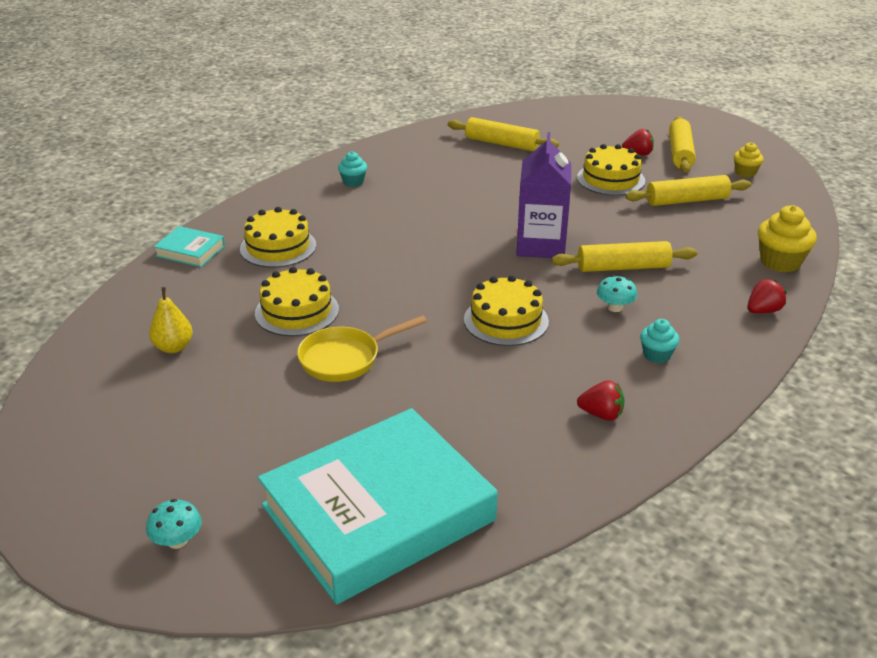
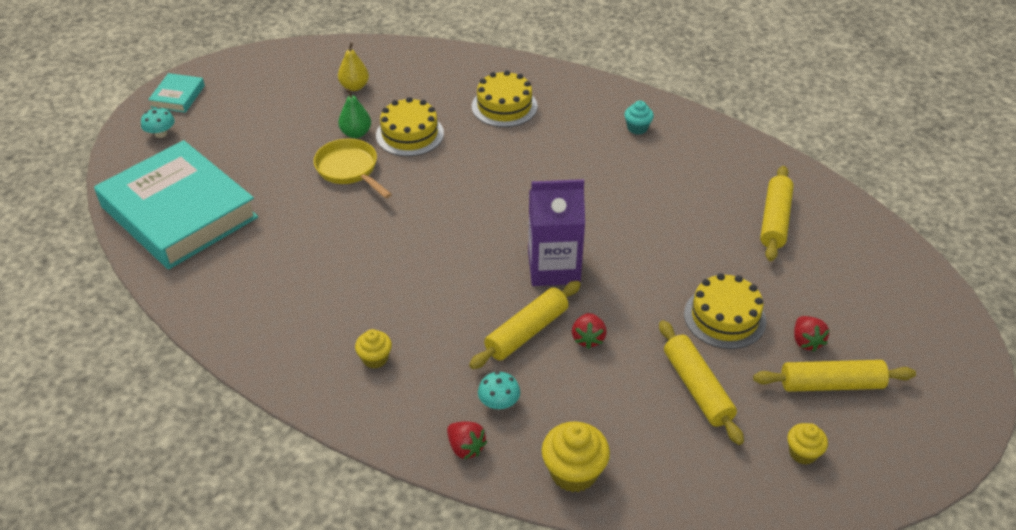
camera: 80 degrees right, 10 degrees up
(190, 251) = (486, 64): turquoise book -> turquoise book (178, 96)
(275, 350) = (356, 133): none -> green pear
(506, 320) = (416, 254): yellow cake -> none
(601, 414) = (287, 322): red strawberry -> red strawberry (588, 338)
(615, 307) = (450, 327): turquoise mushroom -> turquoise mushroom (499, 402)
(623, 267) = (526, 332): yellow rolling pin -> yellow rolling pin turned 60 degrees clockwise
(656, 355) = (375, 358): turquoise cupcake -> yellow cupcake

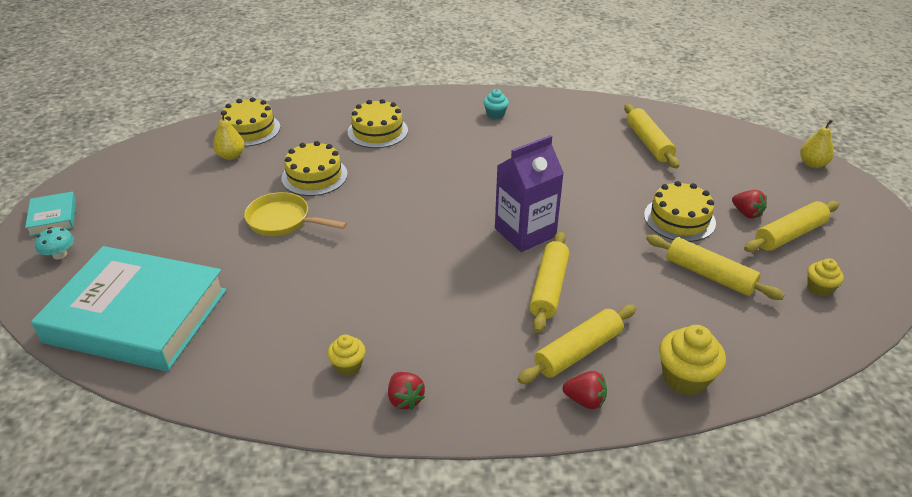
camera: 30 degrees left, 5 degrees down
(356, 133) = (264, 191): green pear -> none
(375, 358) = (442, 363): yellow cupcake -> yellow cupcake (348, 365)
(390, 64) = (249, 129): none -> yellow cake
(499, 402) = (578, 351): turquoise mushroom -> yellow rolling pin
(588, 338) = (599, 273): red strawberry -> red strawberry (405, 399)
(948, 317) = (812, 164): none -> yellow pear

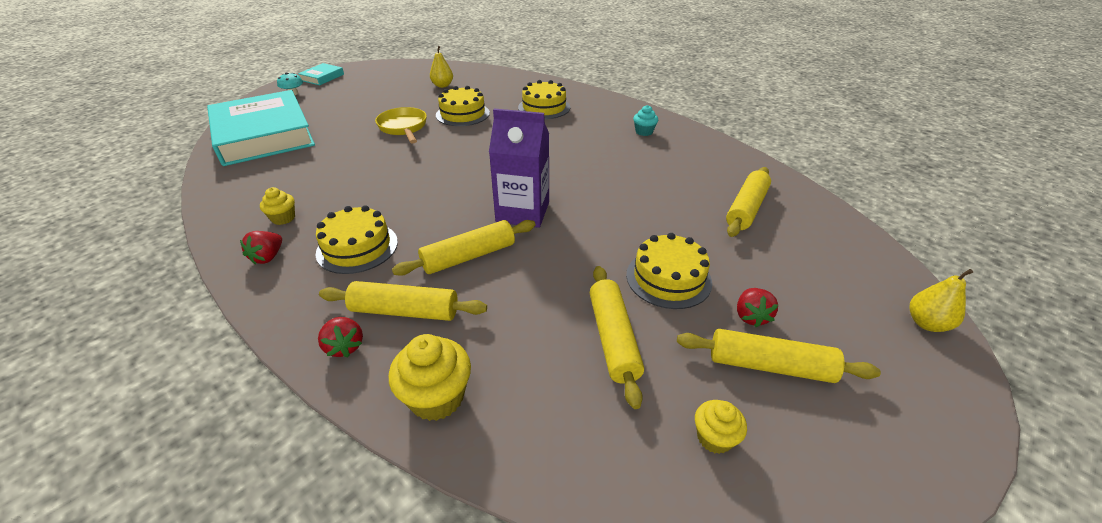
camera: 45 degrees right, 0 degrees up
(249, 129) = (476, 77): yellow cake -> yellow cake (357, 247)

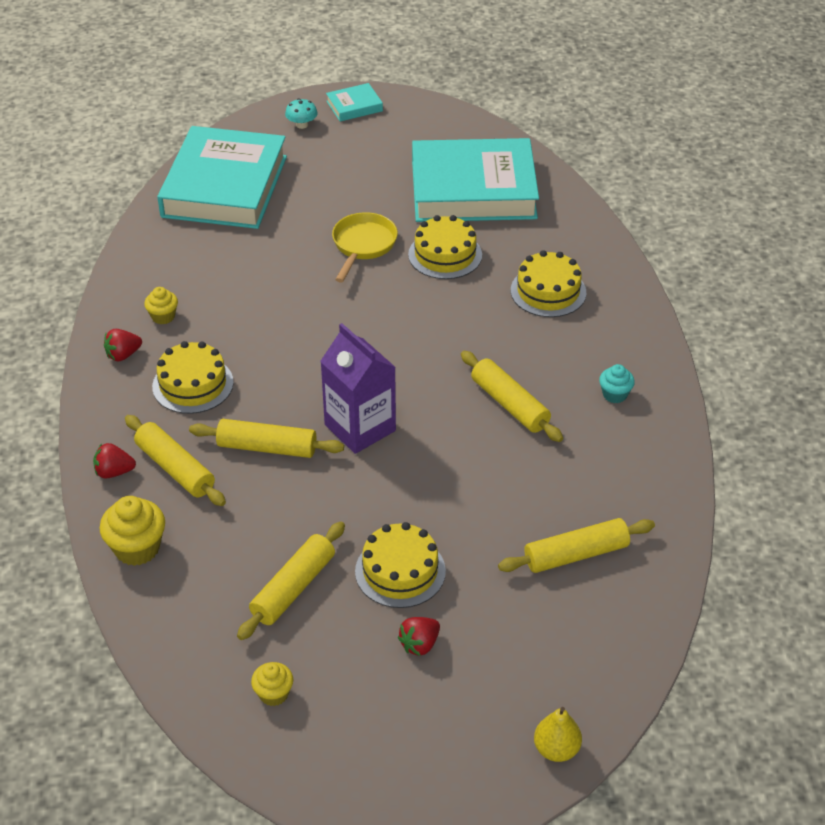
camera: 40 degrees right, 5 degrees up
(345, 346) = (114, 472): red strawberry -> red strawberry turned 75 degrees clockwise
(442, 85) = (473, 189): yellow pear -> turquoise book
(769, 366) = (377, 684): yellow rolling pin -> yellow rolling pin (509, 404)

